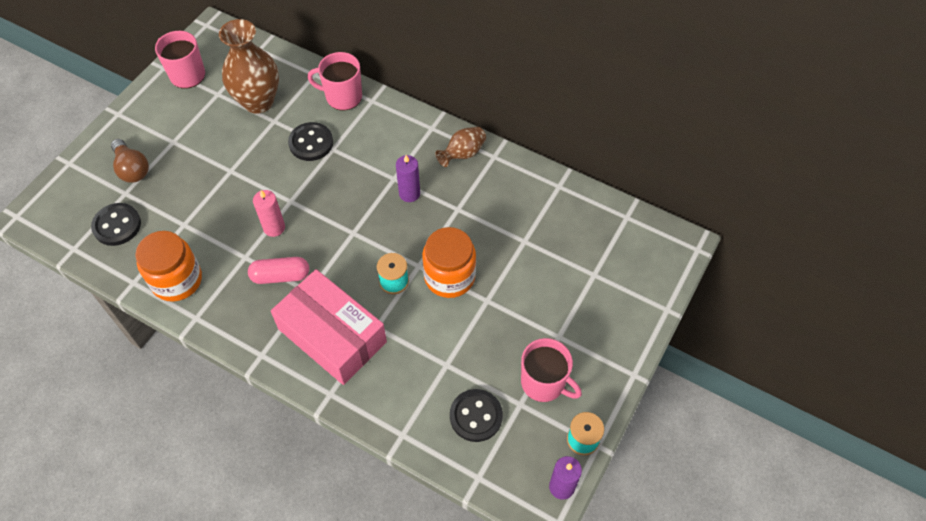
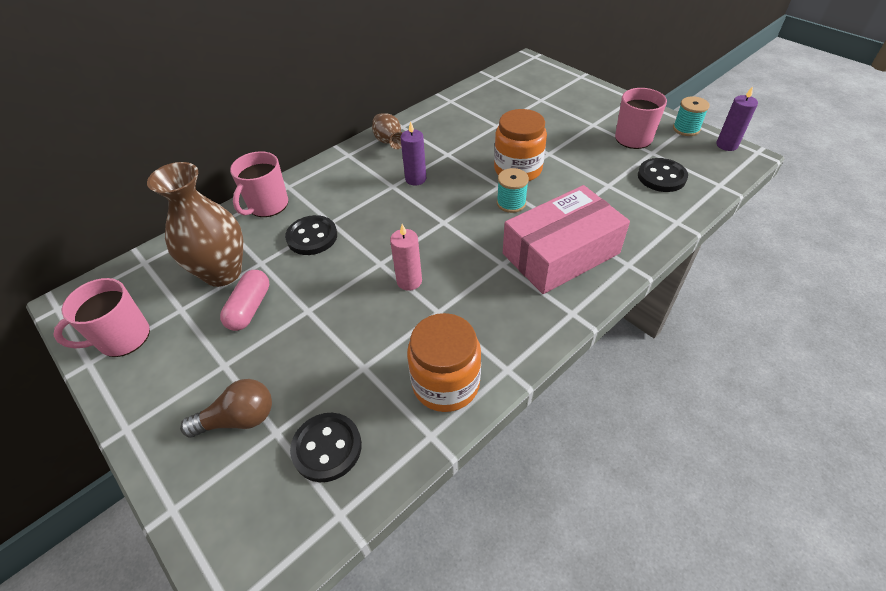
camera: 70 degrees left, 10 degrees down
(280, 276) = (475, 284): pink capsule -> pink capsule (250, 308)

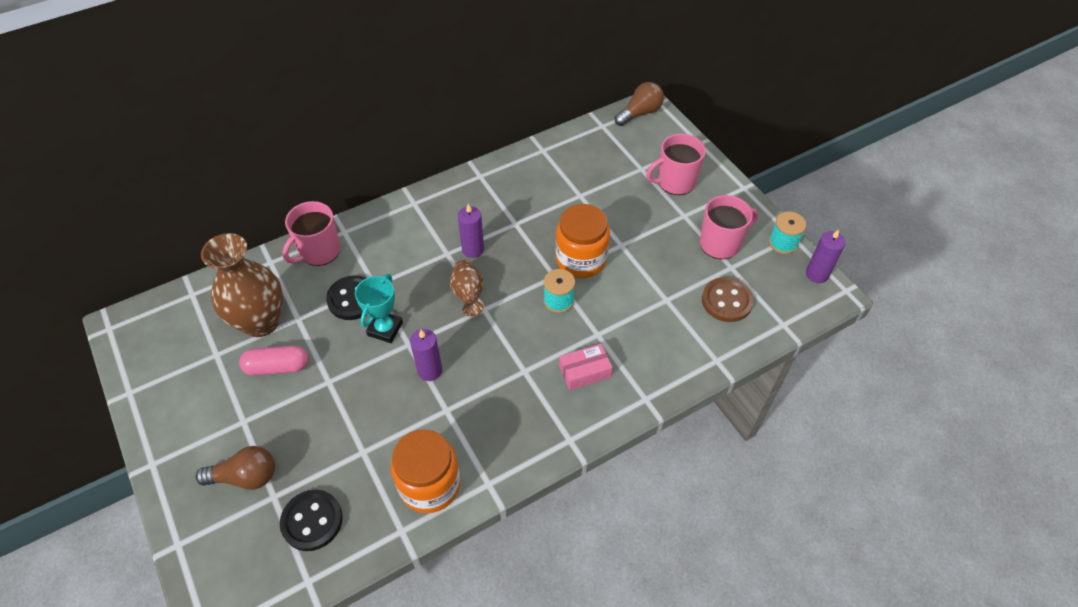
camera: 10 degrees right, 5 degrees up
(123, 338) = (162, 373): pink mug -> pink mug (675, 182)
(250, 308) = (277, 367): pink capsule -> pink capsule turned 60 degrees clockwise
(352, 255) = (385, 329): none -> turquoise trophy
(389, 142) = (460, 194): brown vase -> brown vase (468, 295)
(409, 281) = (430, 370): pink candle -> purple candle
(522, 65) = (640, 113): none -> brown light bulb
(560, 253) = (585, 371): pink box -> pink box, size x0.45
(661, 177) = (726, 301): black button -> brown button

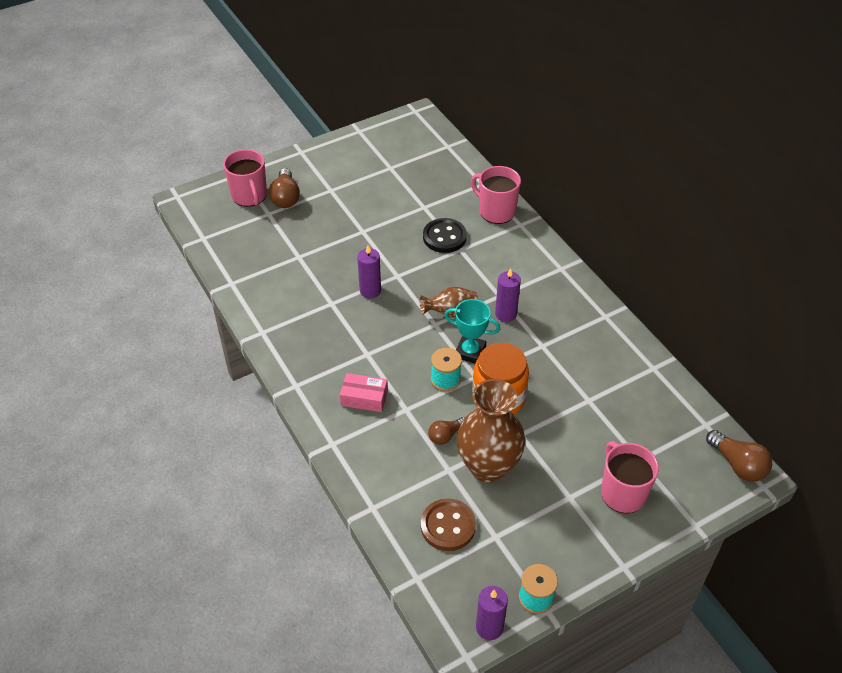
camera: 90 degrees right, 5 degrees down
(261, 322) = (420, 187): brown vase -> brown vase (488, 467)
(277, 367) = (377, 201): pink capsule -> none
(312, 521) = (246, 235): black button -> none
(385, 329) = (413, 260): turquoise trophy -> turquoise trophy (470, 352)
(429, 485) = (266, 297): orange jar -> none
(585, 371) = (364, 398): pink box -> pink box turned 60 degrees counterclockwise
(627, 301) = (446, 435): none -> brown light bulb
(720, 243) = (529, 530): pink mug -> pink mug (249, 196)

